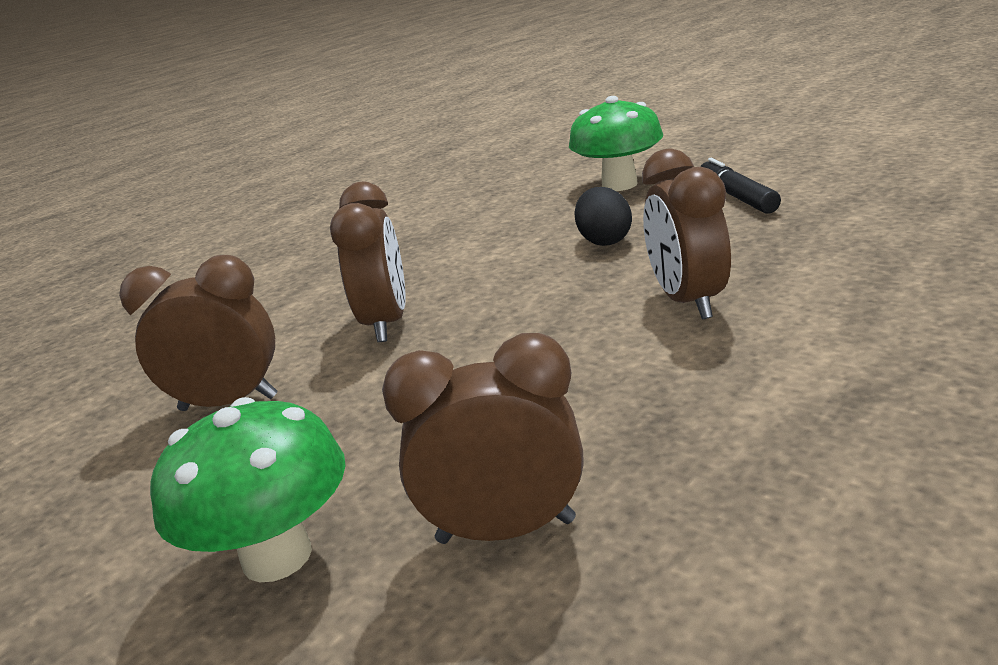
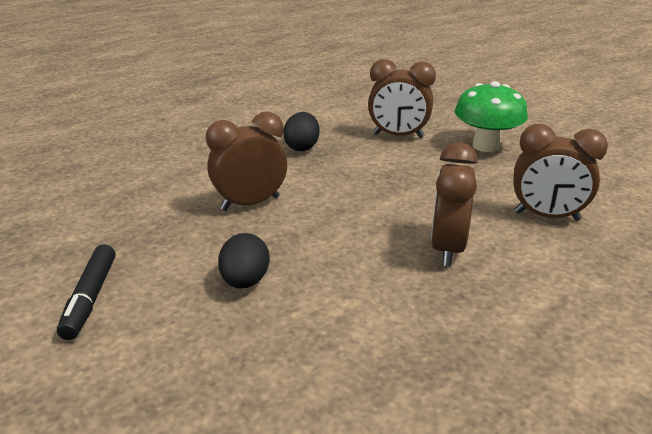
camera: 170 degrees left, 5 degrees up
(619, 185) = (143, 385): green mushroom -> none
(688, 302) = (250, 203): brown clock -> brown clock turned 120 degrees counterclockwise
(714, 425) = (302, 147): none -> black egg

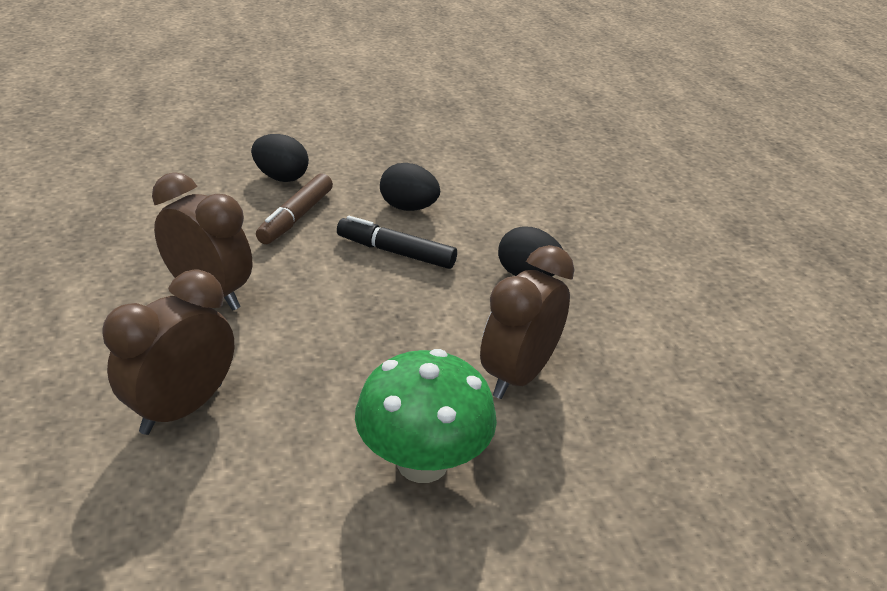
camera: 110 degrees right, 5 degrees up
(90, 298) = (325, 121): black marker -> black marker (396, 252)
(250, 203) = (408, 208): brown clock -> black egg
(309, 248) = (296, 217): none -> brown marker

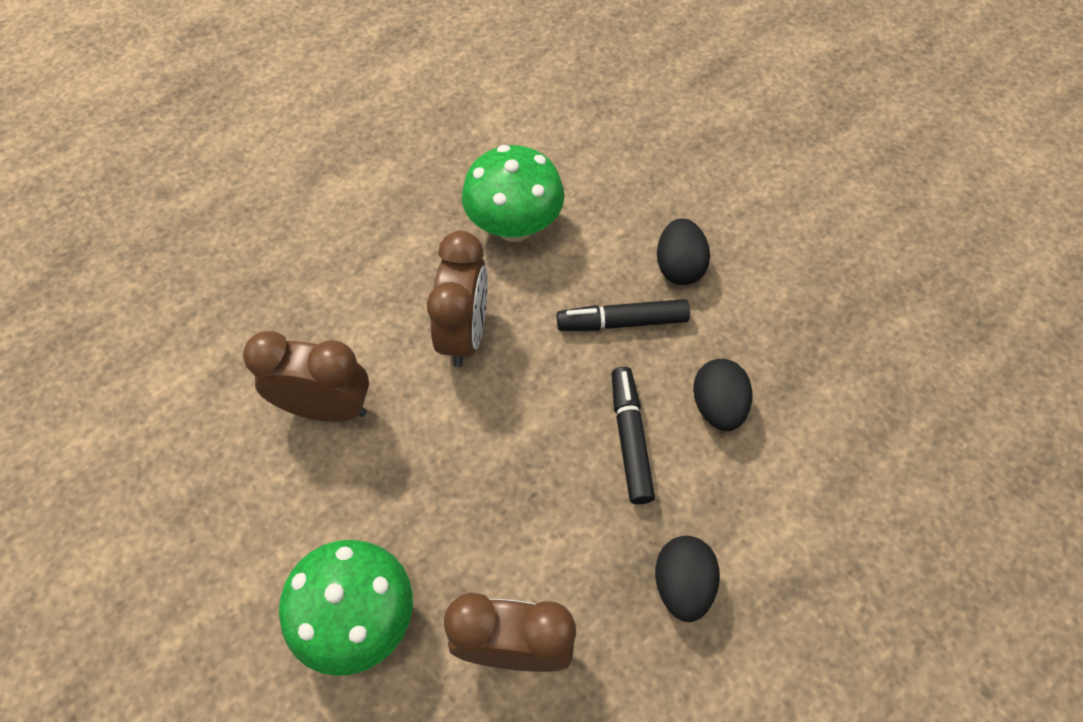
camera: 65 degrees right, 25 degrees up
(141, 230) = (514, 226): none -> green mushroom
(296, 217) = (622, 322): brown marker -> black marker

